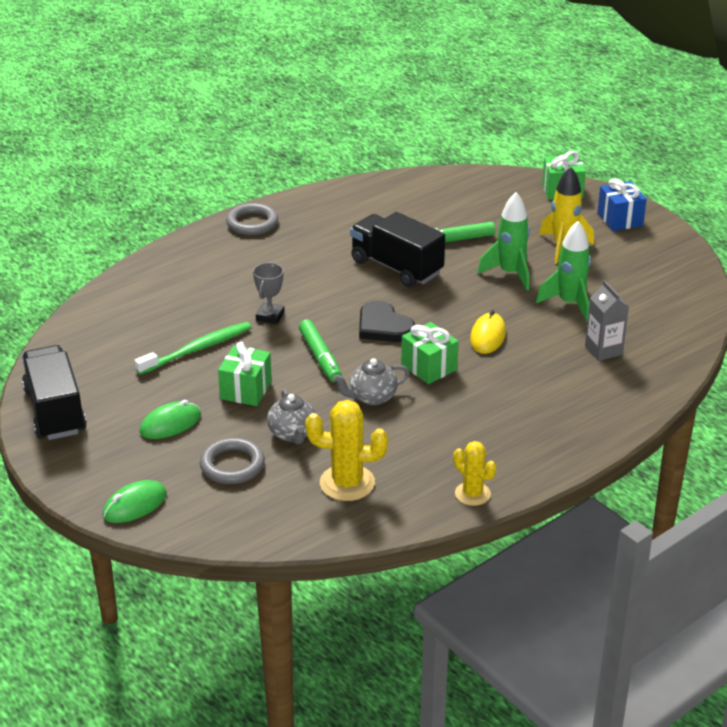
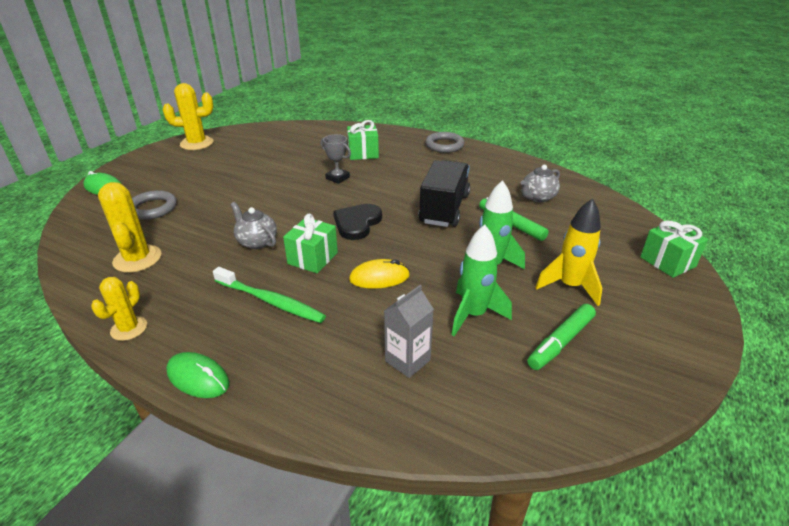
camera: 65 degrees right, 0 degrees up
(55, 411) = (197, 143): black truck -> yellow cactus
(170, 424) = (195, 177): green mouse -> green mouse (198, 378)
(197, 349) = (282, 165): green toothbrush -> green toothbrush (271, 301)
(246, 390) = (243, 191): green gift -> green gift (363, 153)
(270, 316) = (337, 178): grey trophy -> grey trophy turned 45 degrees clockwise
(292, 434) = (196, 221): grey teapot -> grey teapot (537, 197)
(320, 357) = (299, 208): green marker -> green marker (561, 342)
(620, 219) = (667, 313): blue gift -> none

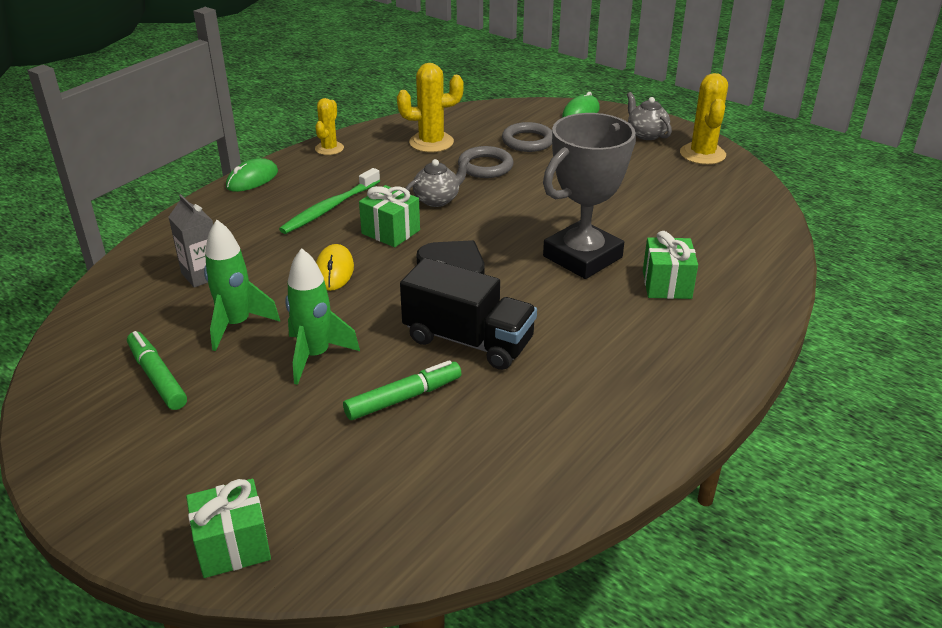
camera: 100 degrees right, 0 degrees up
(129, 328) = (329, 148): yellow cactus -> yellow cactus turned 75 degrees clockwise
(337, 178) = (582, 257): grey trophy -> grey trophy, size x2.23
(444, 145) = (701, 378): grey ring -> grey ring (485, 166)
(537, 197) = (476, 451): grey teapot -> grey teapot (646, 134)
(569, 286) = (239, 414): yellow rocket -> none

